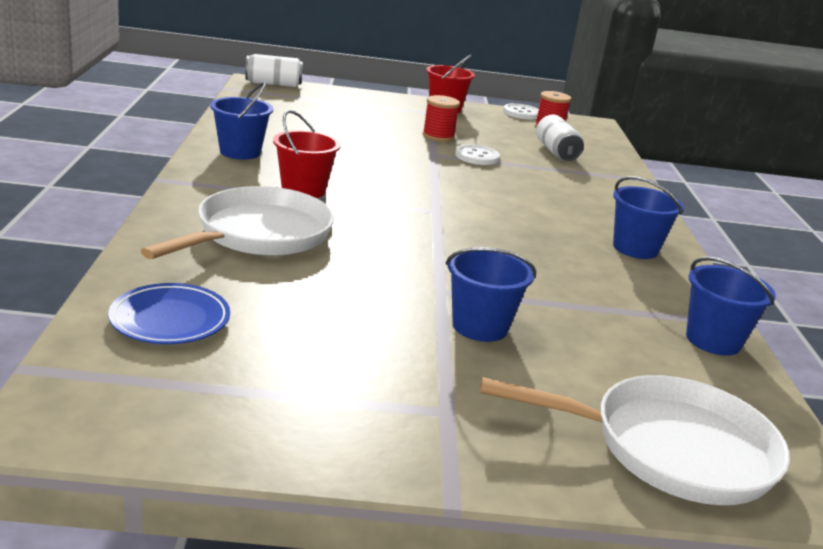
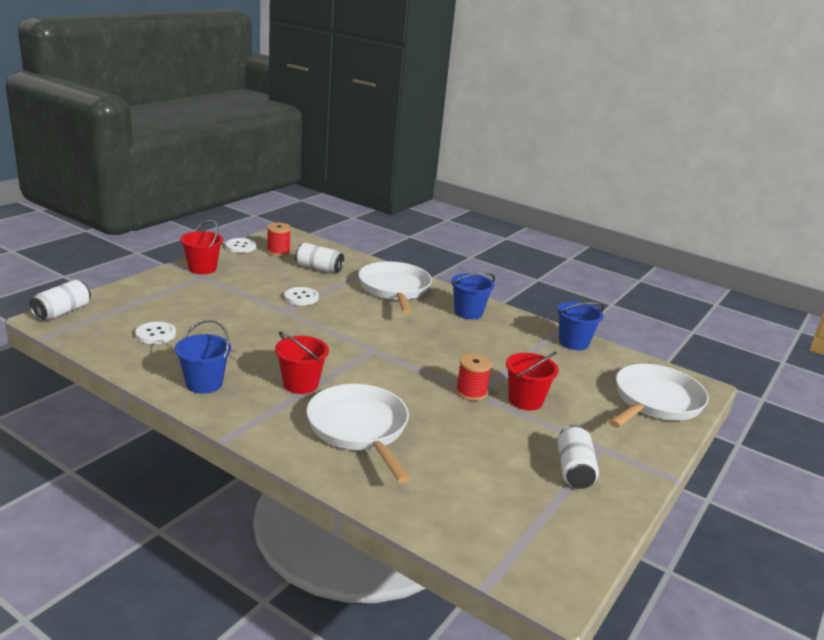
camera: 55 degrees left, 0 degrees up
(170, 320) = (458, 505): blue plate -> none
(294, 118) = (155, 334): none -> white button
(353, 394) = (574, 470): none -> white can
(438, 136) = (252, 294): red spool -> red spool (471, 392)
(480, 326) = (525, 400): blue bucket -> red bucket
(596, 196) = (394, 289): none -> white pan

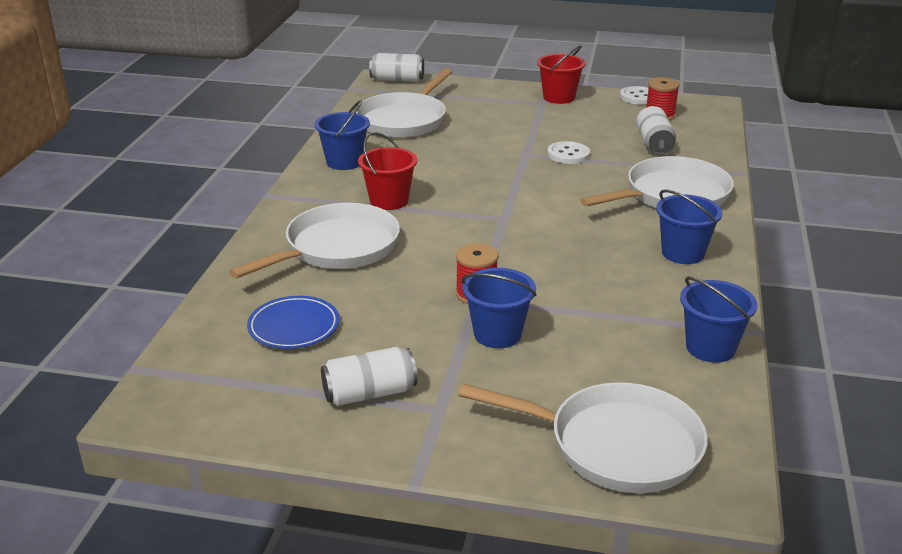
camera: 70 degrees right, 5 degrees up
(155, 334) = (404, 120): white button -> white pan
(469, 481) = (294, 327): none -> blue plate
(525, 400) = (497, 334): red bucket -> blue bucket

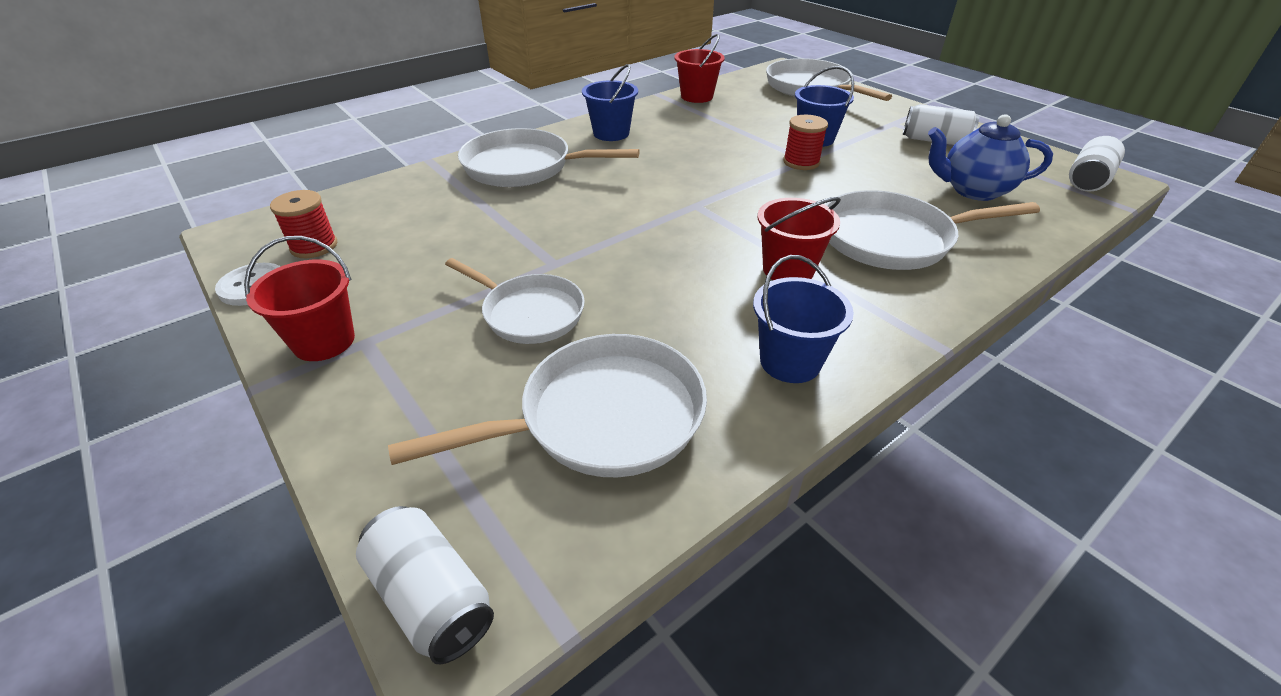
camera: 140 degrees left, 10 degrees up
(294, 327) = (973, 191): blue plate -> blue teapot
(495, 134) = (529, 313): none -> white pan
(568, 154) = (514, 242): white button -> none
(654, 144) = (414, 215): white can -> white can (1088, 179)
(710, 348) = (697, 96): blue bucket -> red bucket

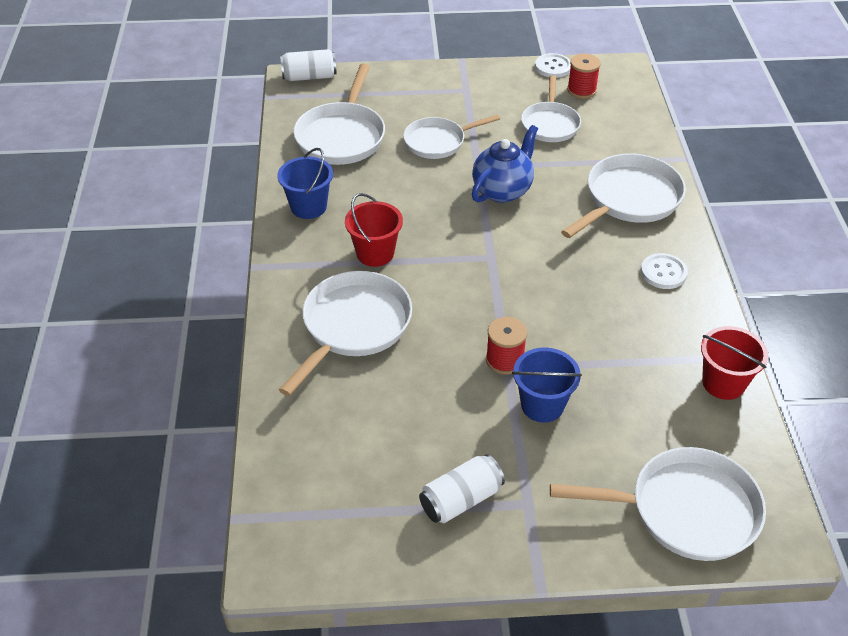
camera: 125 degrees right, 5 degrees up
(324, 341) = (478, 79): red bucket -> none
(415, 244) = (550, 124): none -> white pan
(611, 133) = (663, 272): blue bucket -> white button
(973, 191) = (358, 435): blue teapot -> blue teapot (502, 190)
(1088, 179) = (291, 545): white can -> none

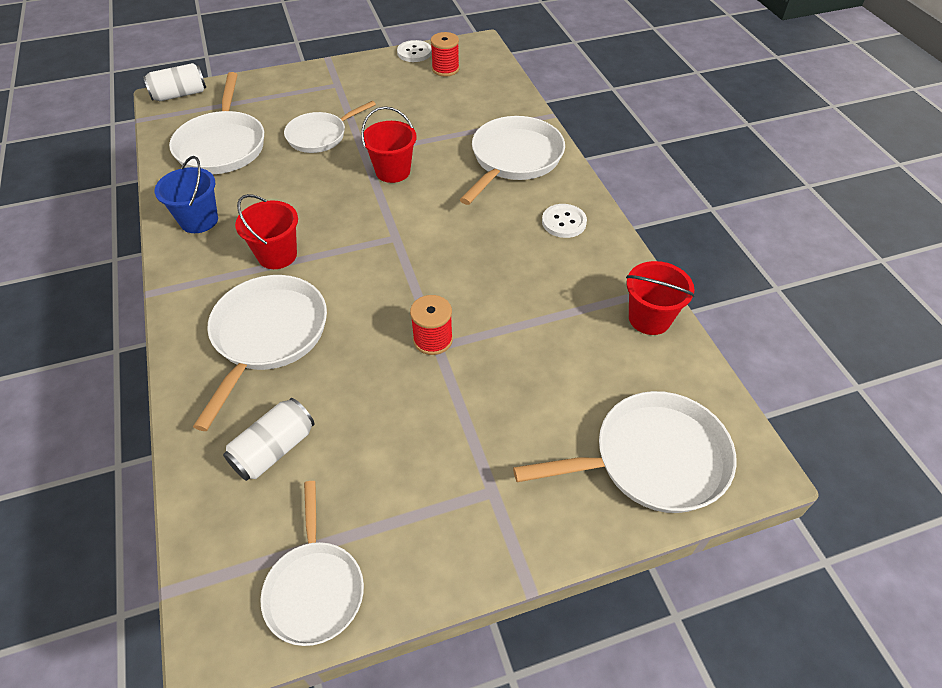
camera: 15 degrees left, 5 degrees up
(461, 500) = (421, 504): white can -> white can (274, 449)
(502, 190) = (393, 171): blue teapot -> red bucket
(542, 405) = (481, 379): blue bucket -> none
(550, 124) = (424, 103): white pan -> white pan (315, 588)

